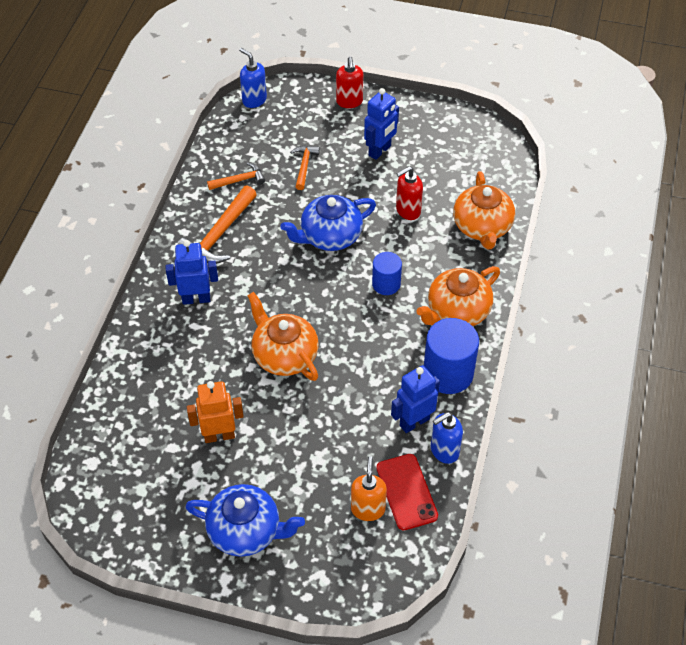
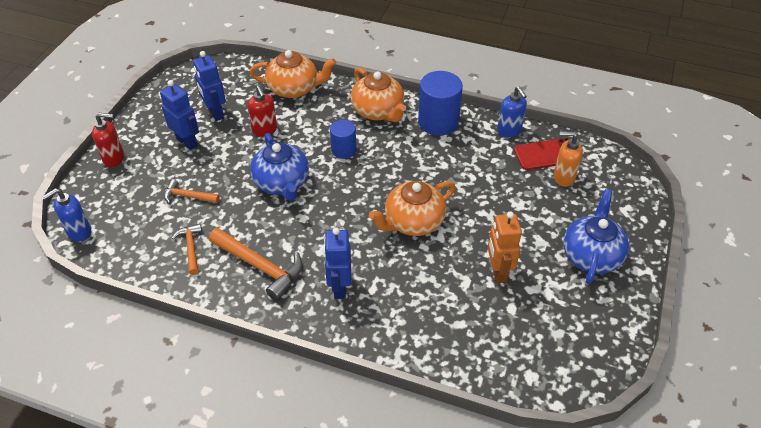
camera: 85 degrees left, 5 degrees down
(414, 422) = (483, 145): blue robot -> blue robot (215, 113)

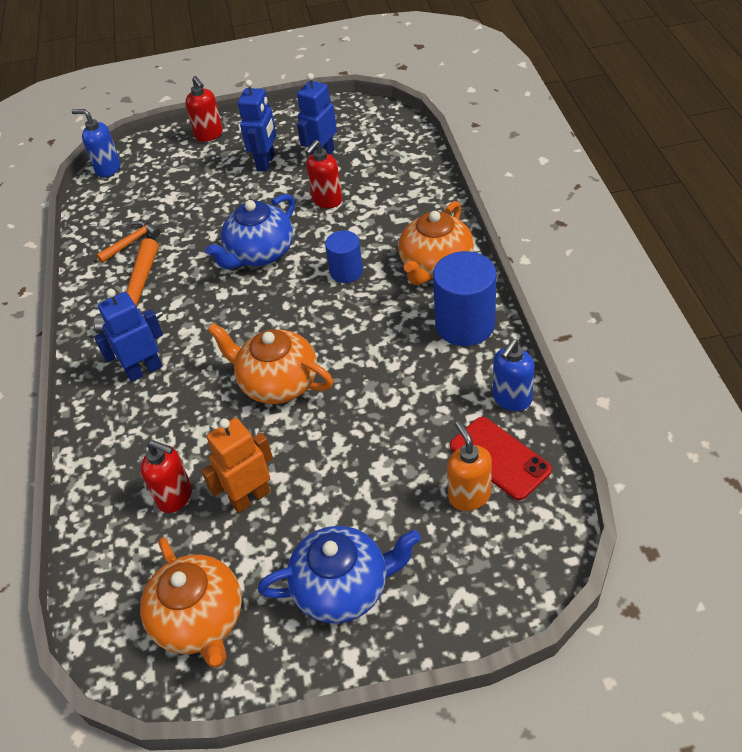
camera: 65 degrees right, 0 degrees up
(188, 196) = (195, 204): orange hammer -> none
(294, 88) = (410, 185): orange teapot -> orange teapot (200, 620)
(470, 310) = (175, 497): none -> red soap dispenser

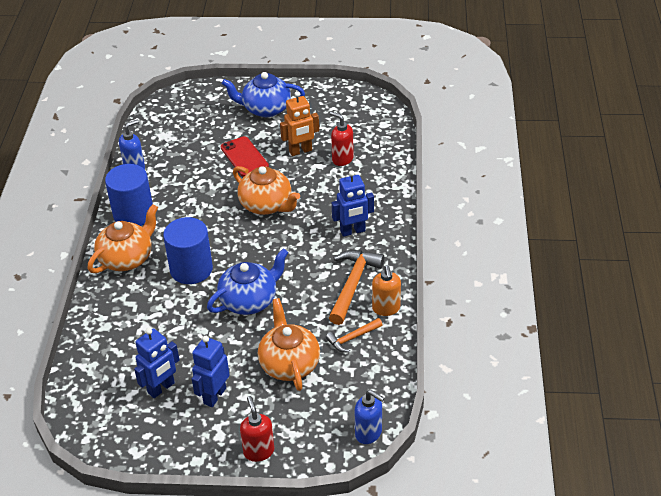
camera: 170 degrees left, 5 degrees down
(200, 620) = (338, 109): orange teapot -> orange teapot (289, 364)
(327, 201) = (178, 337): red soap dispenser -> none
(346, 271) = (191, 269): blue cylinder -> blue cylinder, size x1.68
(469, 496) = (186, 130): orange soap dispenser -> orange soap dispenser (386, 308)
(499, 458) = (160, 143): red phone -> red phone (244, 157)

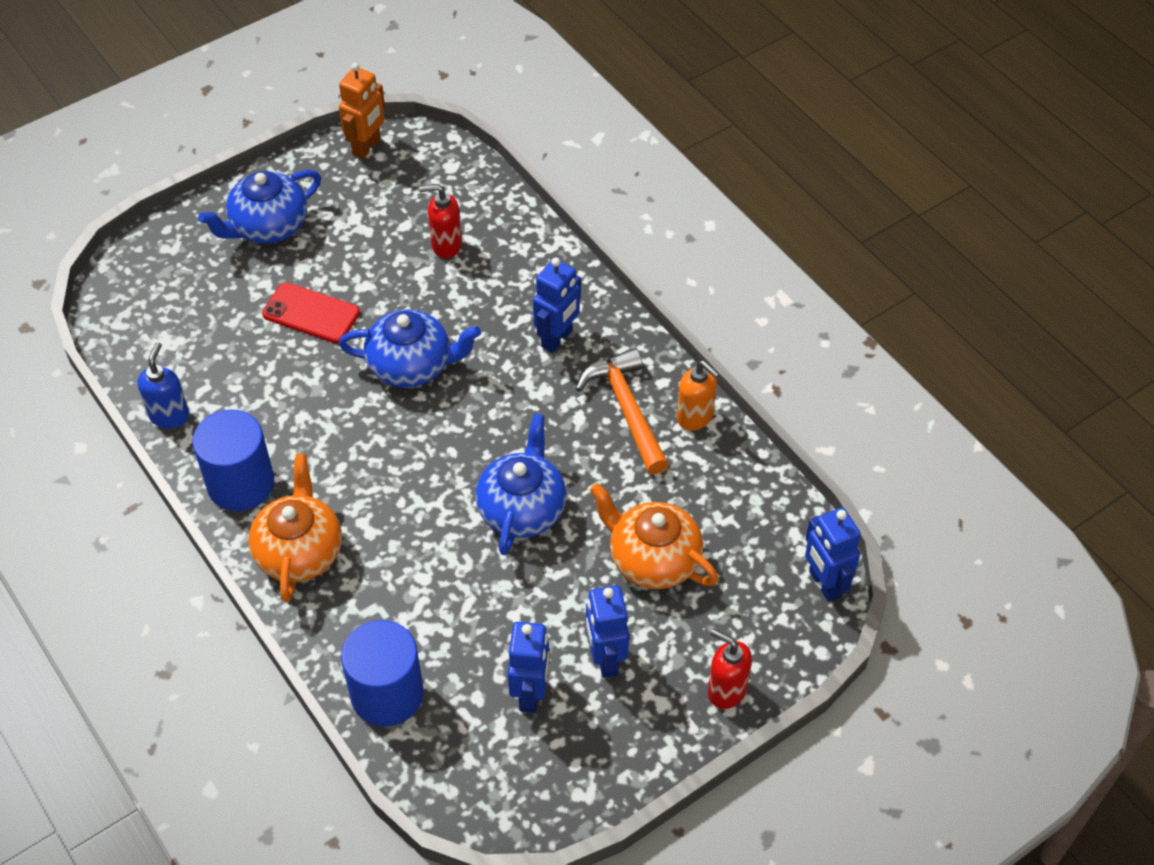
camera: 40 degrees left, 10 degrees up
(191, 269) = (403, 513): blue cylinder -> blue cylinder (387, 694)
(266, 205) = (412, 365): orange teapot -> blue teapot
(300, 151) = (379, 263): orange robot -> orange robot (367, 147)
(352, 338) = (693, 479): orange hammer -> none
(368, 433) = (824, 584): blue soap dispenser -> blue robot

